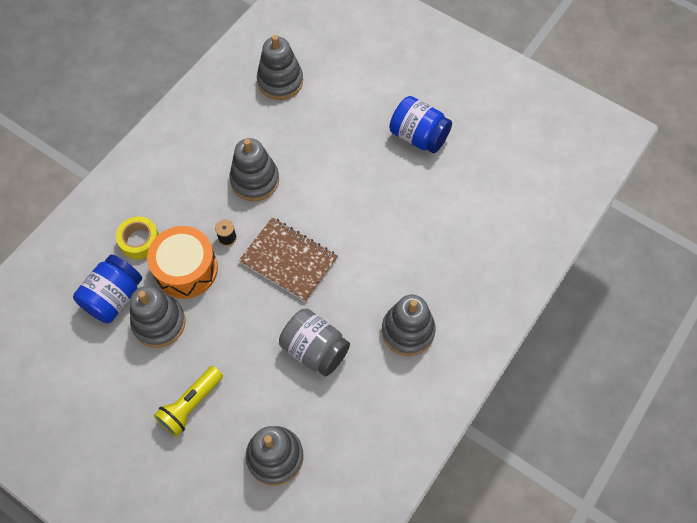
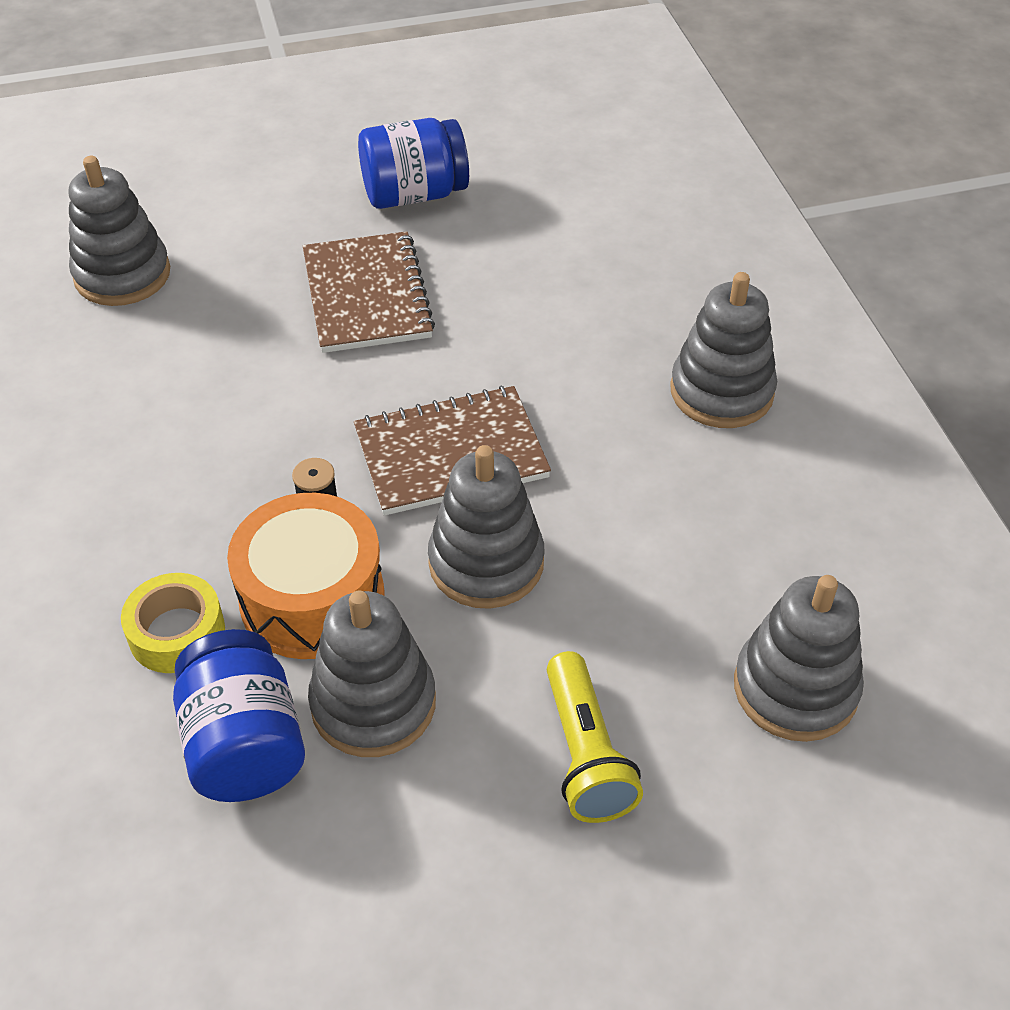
camera: 50 degrees left, 15 degrees down
(255, 180) = (256, 408): grey stacking toy -> grey stacking toy (486, 563)
(315, 349) = (645, 517): grey jar -> none
(344, 167) = (367, 295): none -> brown notebook

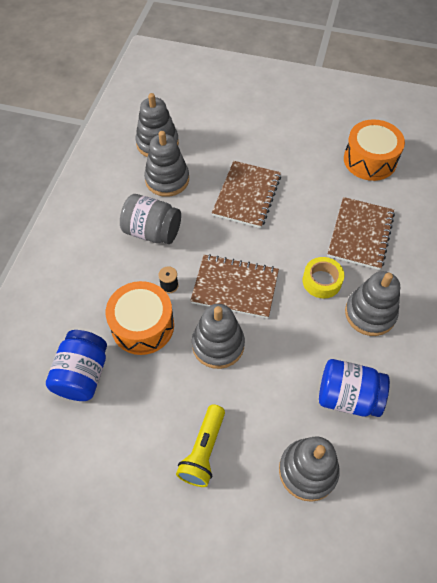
camera: 30 degrees right, 10 degrees up
(177, 633) = (86, 314): yellow tape -> yellow tape (322, 281)
(218, 428) = (152, 231): none -> grey jar
(373, 703) = (138, 383): grey stacking toy -> grey stacking toy (167, 180)
(414, 194) = (297, 153): blue jar -> blue jar (347, 396)
(552, 158) = (370, 160): none -> orange drum
(618, 277) = (360, 234): none -> brown notebook

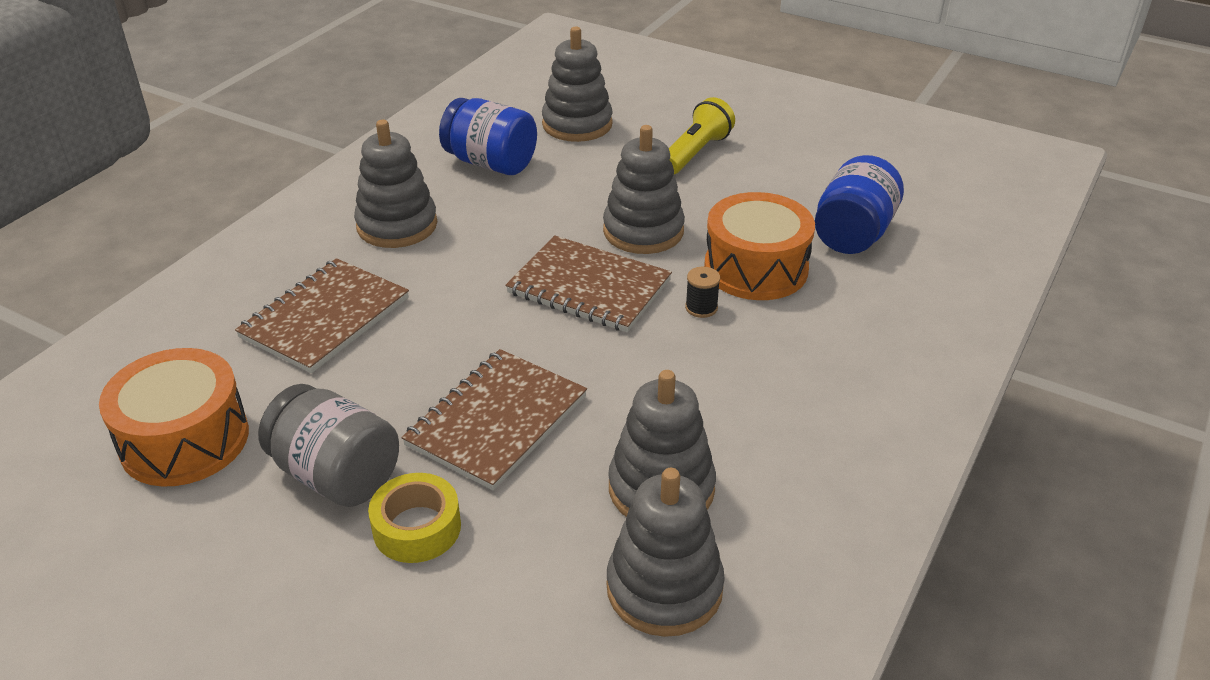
camera: 165 degrees left, 20 degrees down
(152, 231) = (716, 392): grey jar -> grey jar (336, 475)
(322, 281) = (441, 270): yellow tape -> yellow tape (417, 528)

